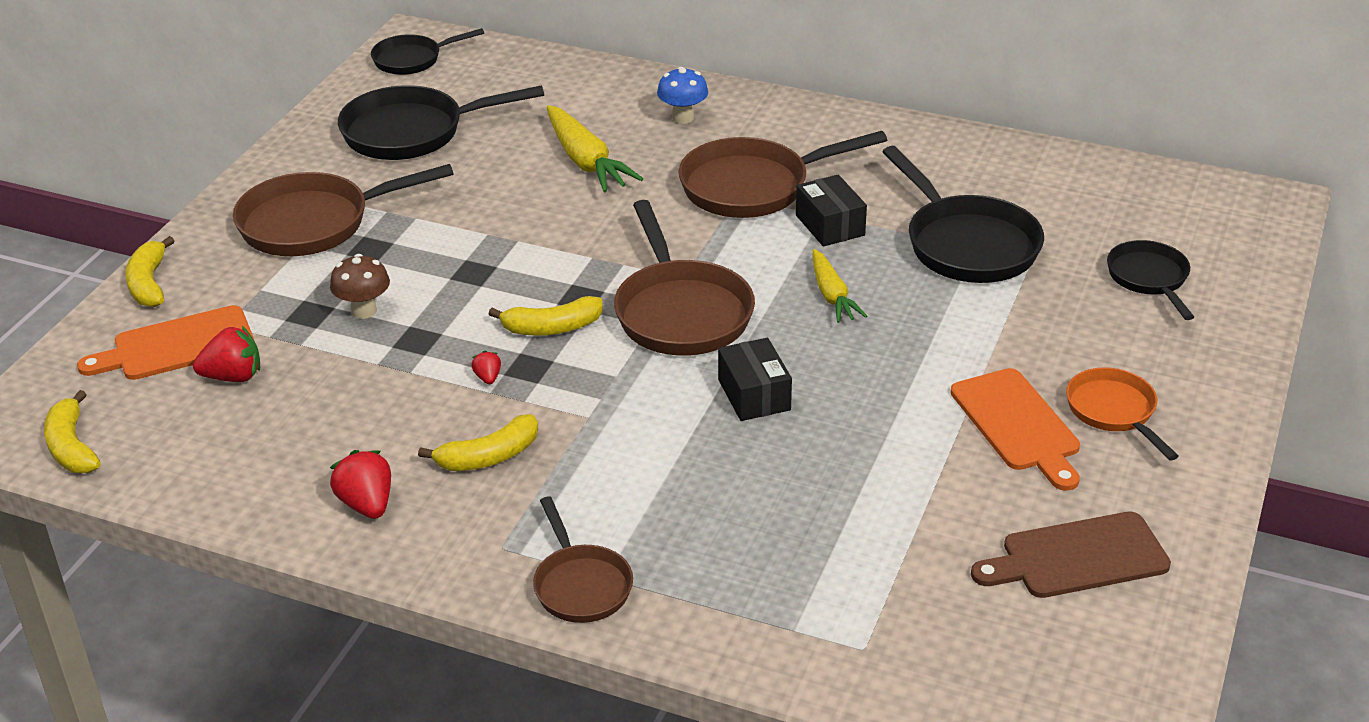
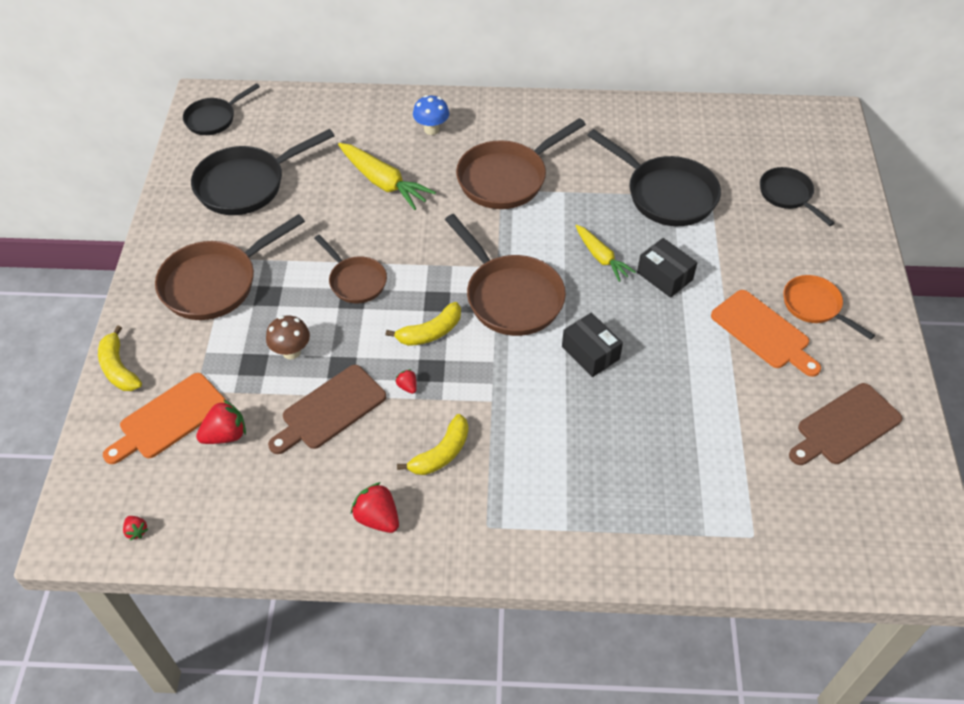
camera: 20 degrees left, 15 degrees up
(72, 447) = (136, 531): yellow banana -> red strawberry
(376, 380) = (330, 410): none -> brown cutting board
(581, 585) = (554, 542): brown pan -> brown pan (355, 281)
(830, 225) = (572, 199): black box -> black box (664, 276)

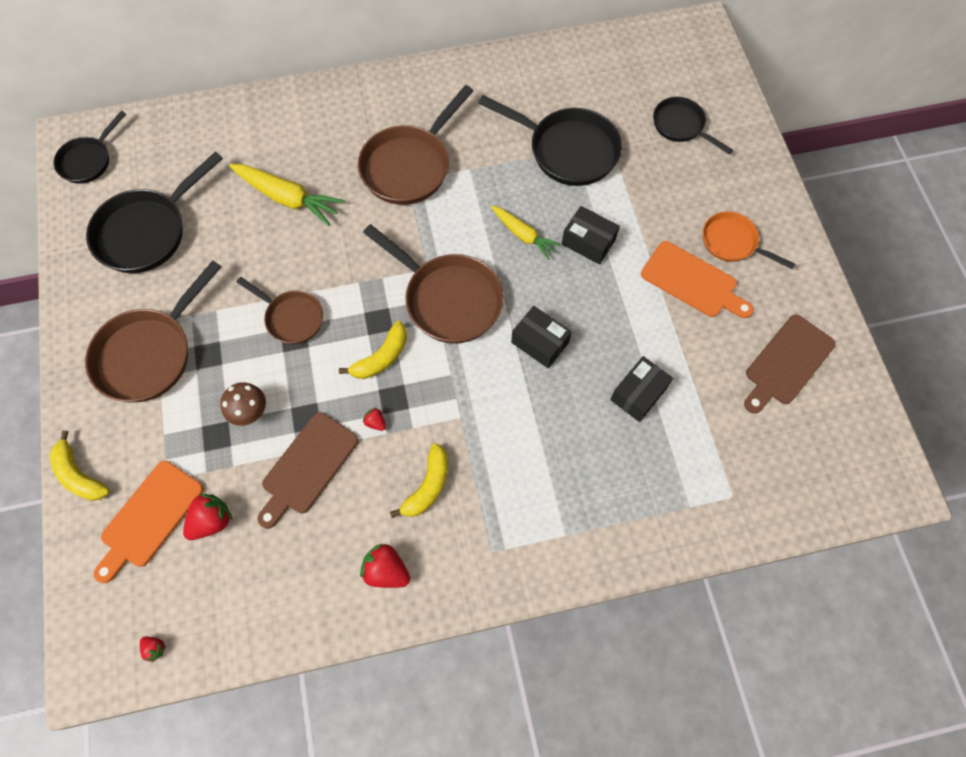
camera: 15 degrees left, 15 degrees up
(431, 129) = (319, 125): blue mushroom -> none
(679, 420) = (638, 394): none -> black box

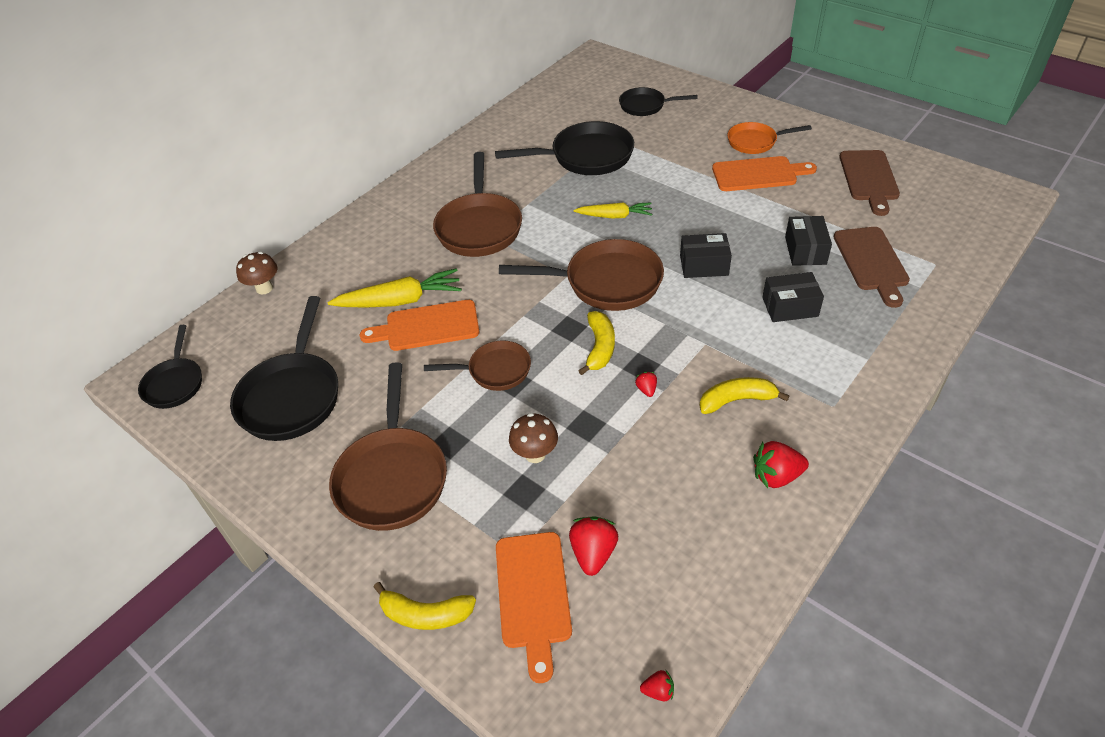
camera: 35 degrees left, 20 degrees down
(210, 112) = (264, 288): none -> brown mushroom
(284, 239) = (427, 327): none -> orange cutting board
(308, 467) = (628, 455): brown cutting board -> brown cutting board (871, 262)
(375, 422) = (646, 389): red strawberry -> red strawberry turned 75 degrees clockwise
(428, 486) = (736, 400): yellow banana -> yellow banana turned 90 degrees counterclockwise
(588, 242) = (664, 194): black box -> black box (790, 307)

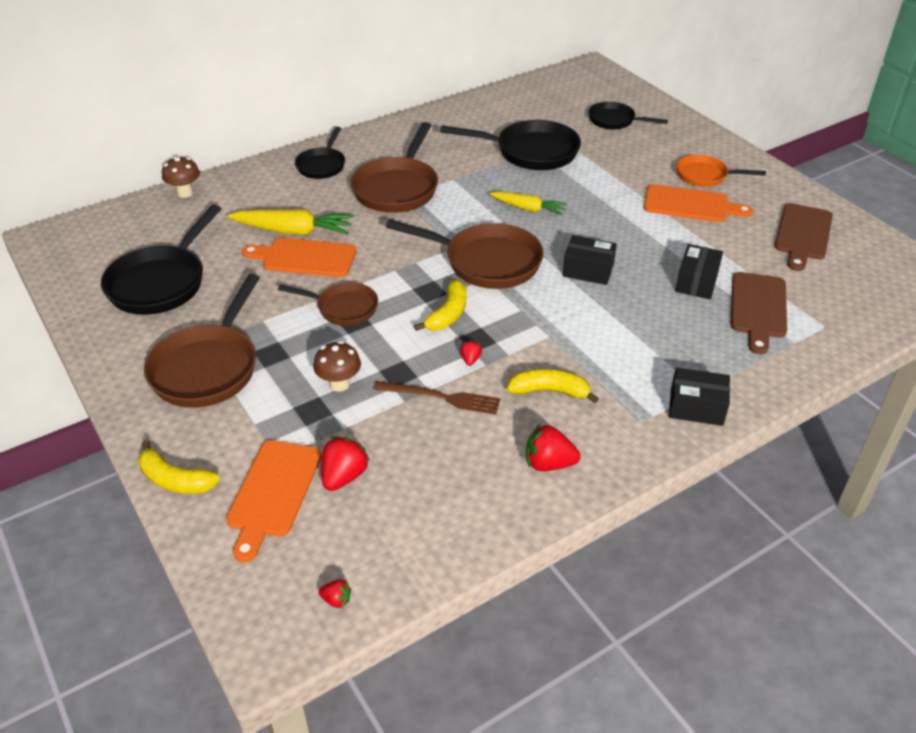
camera: 15 degrees right, 5 degrees down
(175, 383) = (73, 248): black pan -> black pan (322, 165)
(640, 438) = (441, 397): none -> brown fork
(790, 307) = (650, 326): black box -> black box (696, 407)

